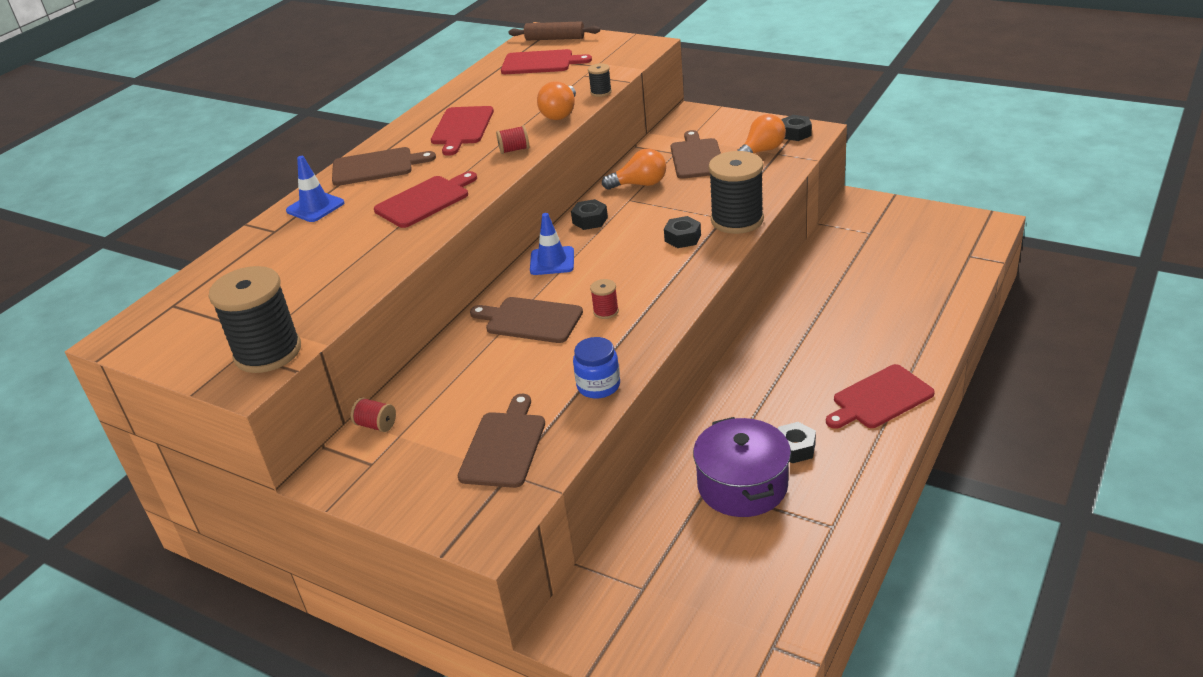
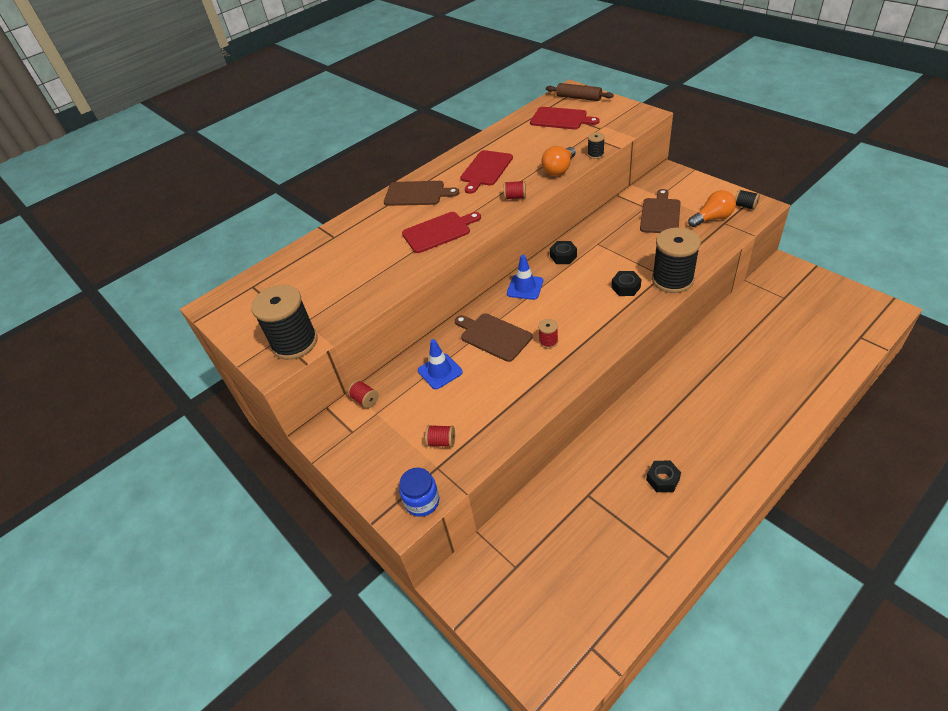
camera: 20 degrees right, 10 degrees up
(315, 207) = (366, 221): blue traffic cone -> blue traffic cone (440, 371)
(504, 446) = (441, 442): brown cutting board -> red spool
(598, 386) = (522, 407): blue jar -> blue jar (422, 501)
(640, 184) = (610, 231): orange light bulb -> none
(742, 485) = (613, 501): purple pot -> none
(795, 133) = (745, 206): black nut -> black spool
(879, 398) = (742, 452): red cutting board -> none

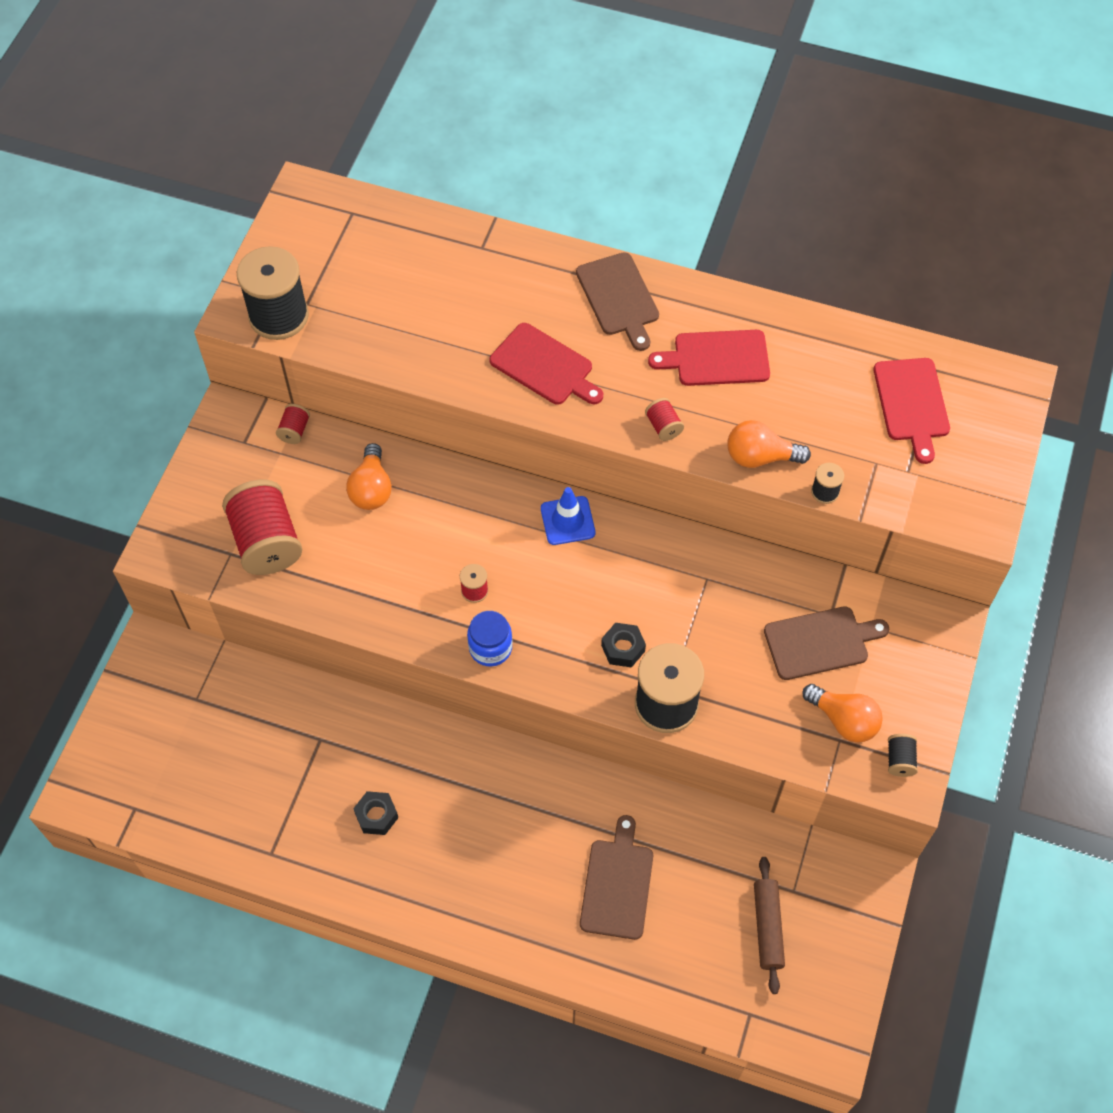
camera: 55 degrees right, 15 degrees up
(422, 501) = (181, 560): blue jar -> blue jar (490, 648)
(440, 371) = (371, 489): blue traffic cone -> orange light bulb
(441, 442) = (266, 541): red spool -> red spool, size x2.27
(493, 336) = (457, 522): brown cutting board -> brown cutting board (617, 884)
(563, 256) = (656, 543): black nut -> none
(578, 98) = (994, 405): brown rolling pin -> brown rolling pin (767, 927)

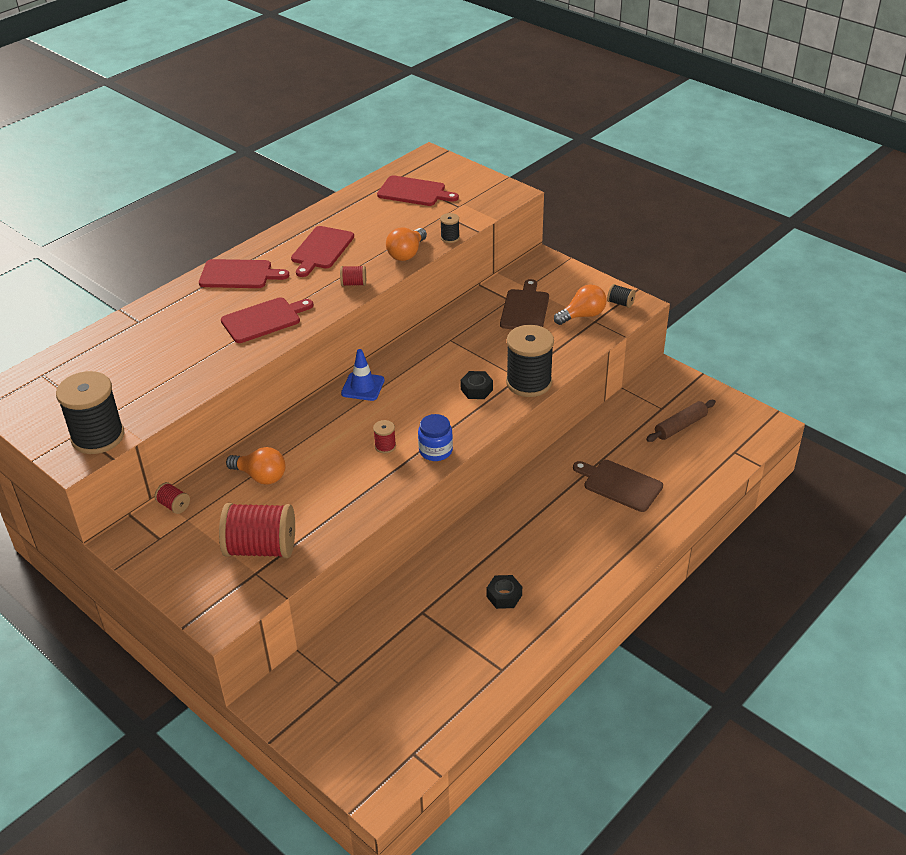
camera: 65 degrees left, 20 degrees down
(618, 298) = (239, 275): brown cutting board -> red cutting board
(767, 927) = (680, 426): brown rolling pin -> brown rolling pin turned 60 degrees counterclockwise

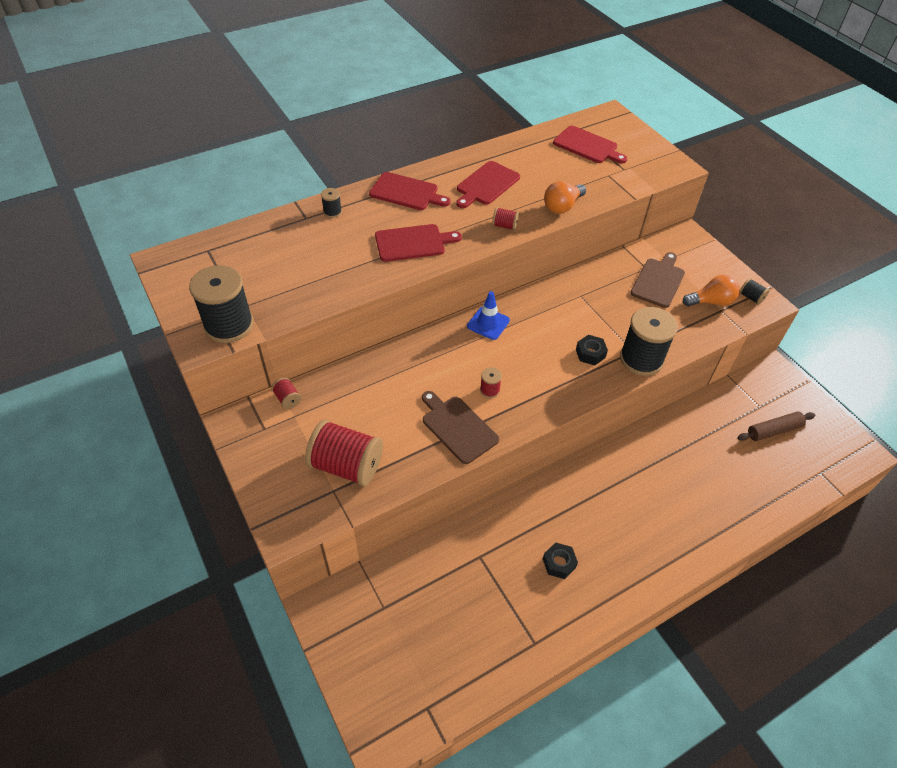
camera: 15 degrees right, 10 degrees up
(261, 476) = (371, 390): orange light bulb -> none
(435, 451) = (534, 408): blue jar -> none
(450, 238) = (607, 199): black spool -> black spool (332, 212)
(620, 484) = (699, 476): brown cutting board -> brown cutting board (457, 427)

